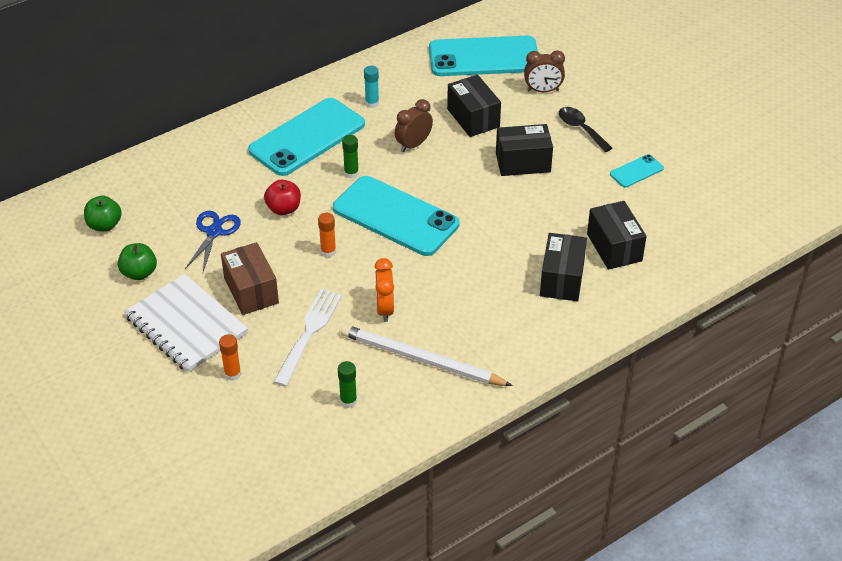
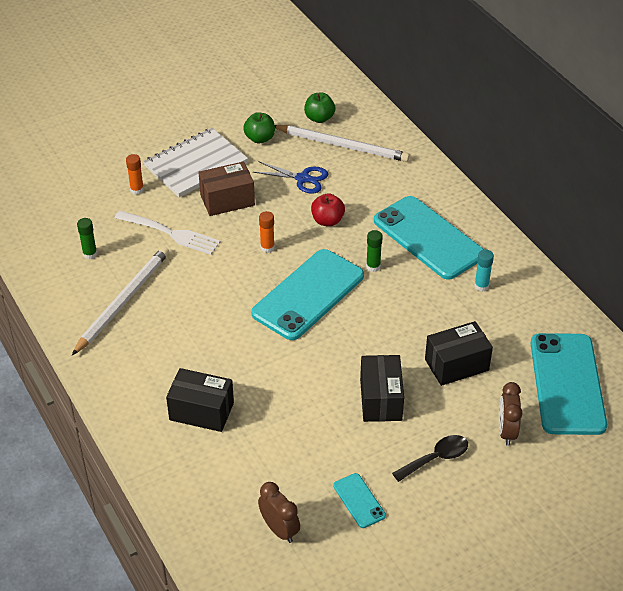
camera: 95 degrees right, 0 degrees up
(157, 204) = (342, 145): none -> white pencil
(385, 309) = (188, 281): orange clock -> none
(413, 145) = (414, 314): brown clock -> brown clock (279, 530)
(614, 247) = (239, 461): black box -> none

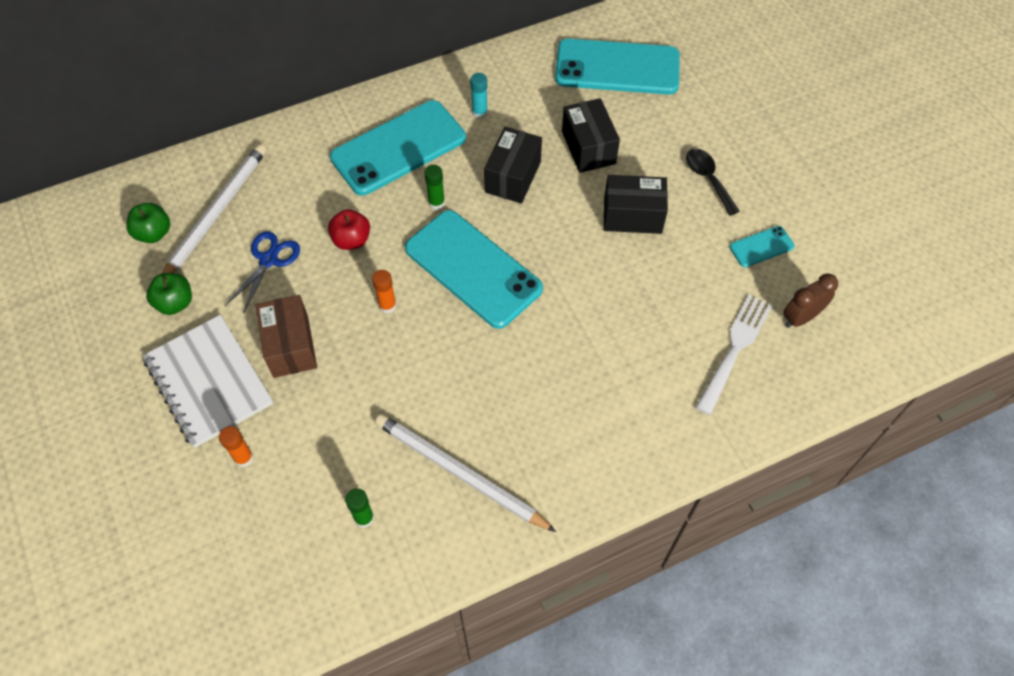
camera: 85 degrees left, 15 degrees up
(170, 233) = (340, 416): white fork -> white fork (734, 350)
(201, 411) = (645, 385): black box -> black box (513, 177)
(506, 431) = (675, 121): brown clock -> none

